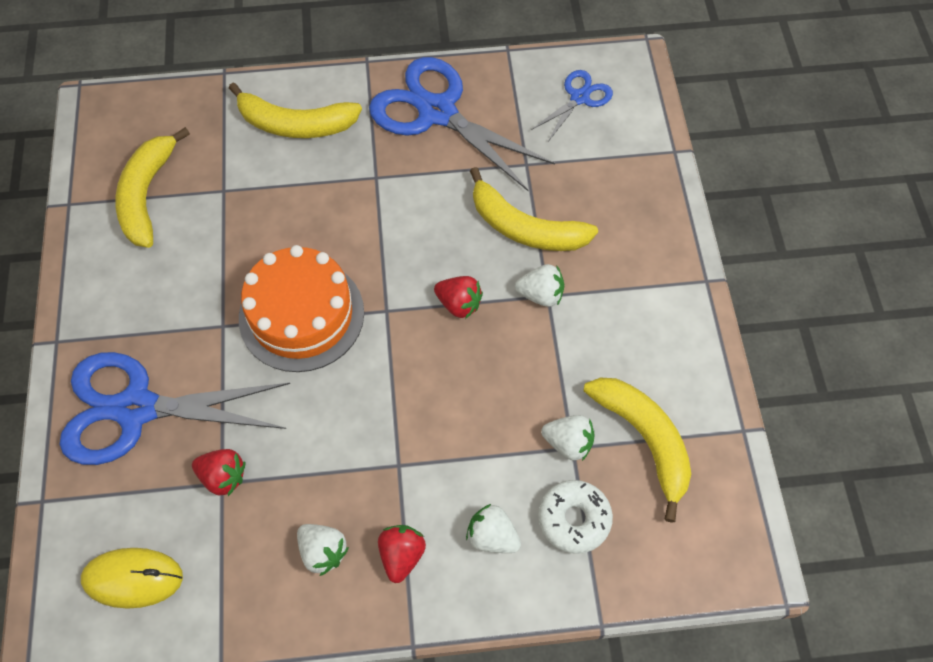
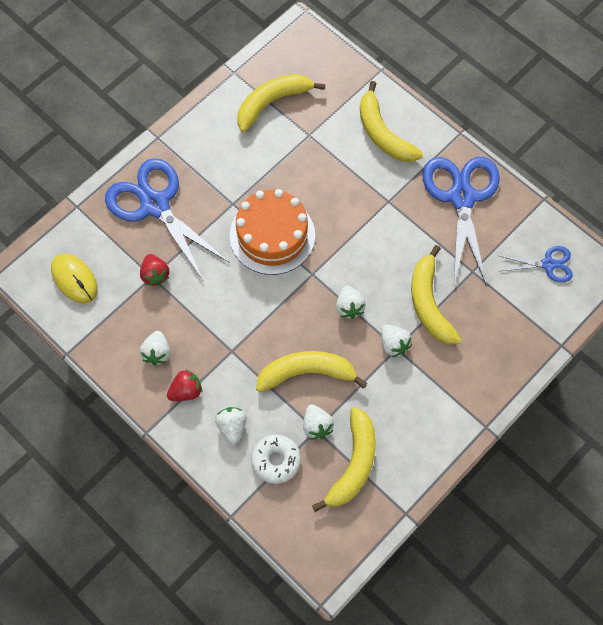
camera: 50 degrees right, 5 degrees up
(459, 304) = (349, 307): red strawberry -> white strawberry
(496, 405) = (307, 373): none -> yellow banana

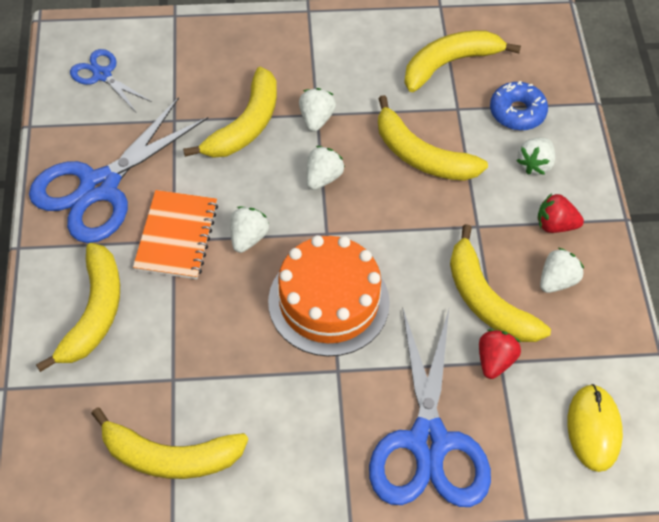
camera: 140 degrees left, 10 degrees down
(188, 307) = (486, 300): none -> yellow banana
(276, 461) = (517, 112): white donut -> blue donut
(316, 426) = (454, 111): white strawberry -> white strawberry (248, 238)
(389, 204) = (176, 236): none -> orange notebook

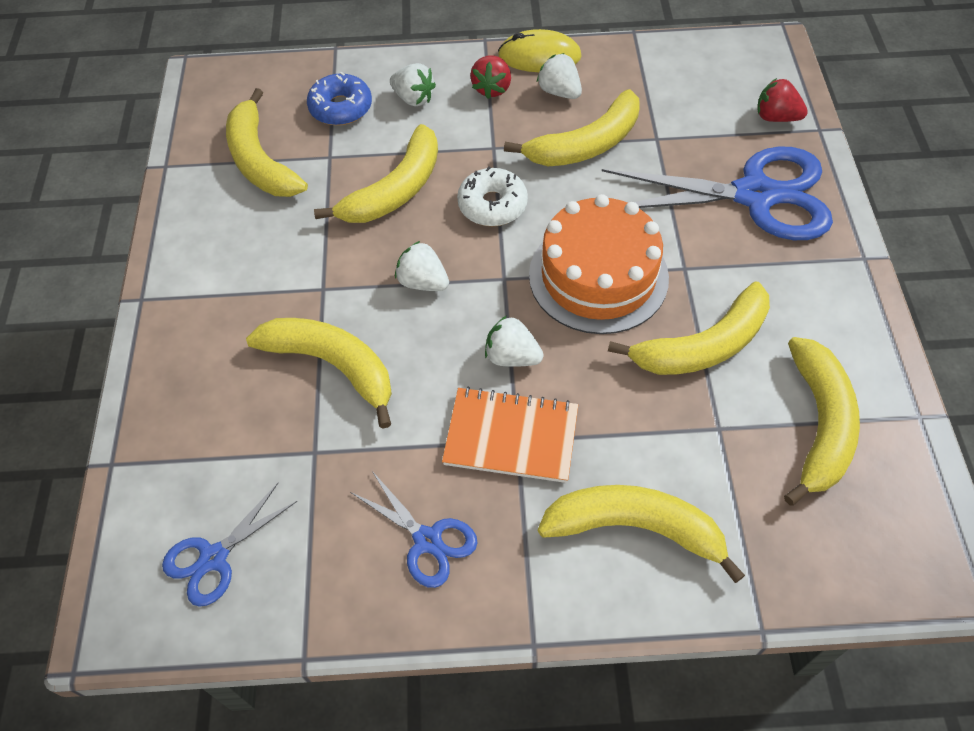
camera: 85 degrees left, 0 degrees up
(100, 187) = (427, 540): blue scissors -> blue scissors, size x0.50
(253, 376) = (703, 346): none -> yellow banana
(316, 119) = (330, 289): white strawberry -> none
(407, 225) = (492, 205): none -> white donut
(495, 360) = (656, 142): red strawberry -> red strawberry (776, 117)
(593, 429) = (718, 79): yellow mouse -> yellow mouse (539, 56)

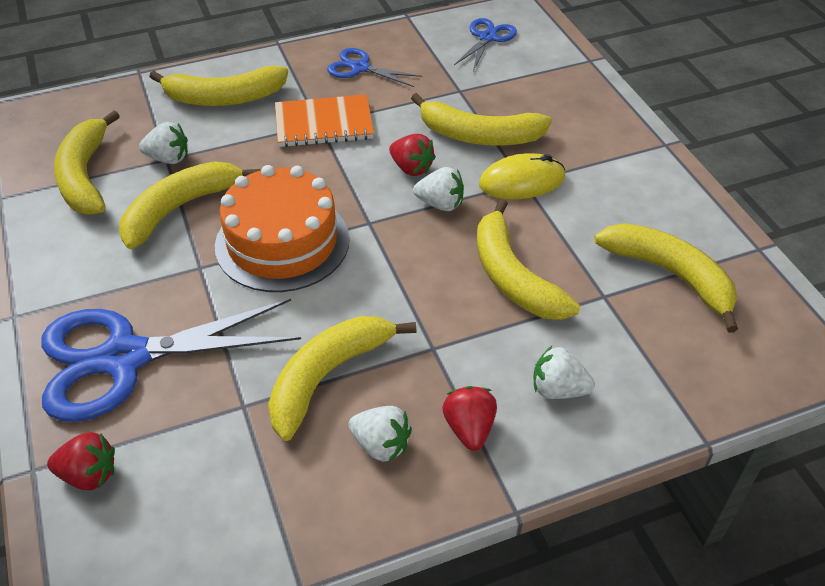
camera: 160 degrees right, 10 degrees down
(341, 108) = (634, 356): blue donut -> none
(395, 190) = (513, 276): yellow banana -> yellow banana turned 45 degrees counterclockwise
(432, 337) = (411, 168): none -> red strawberry
(492, 205) = (407, 284): white donut -> none
(512, 357) = (340, 169): white strawberry -> white strawberry (168, 158)
(539, 56) = (427, 500): yellow mouse -> yellow mouse (521, 181)

